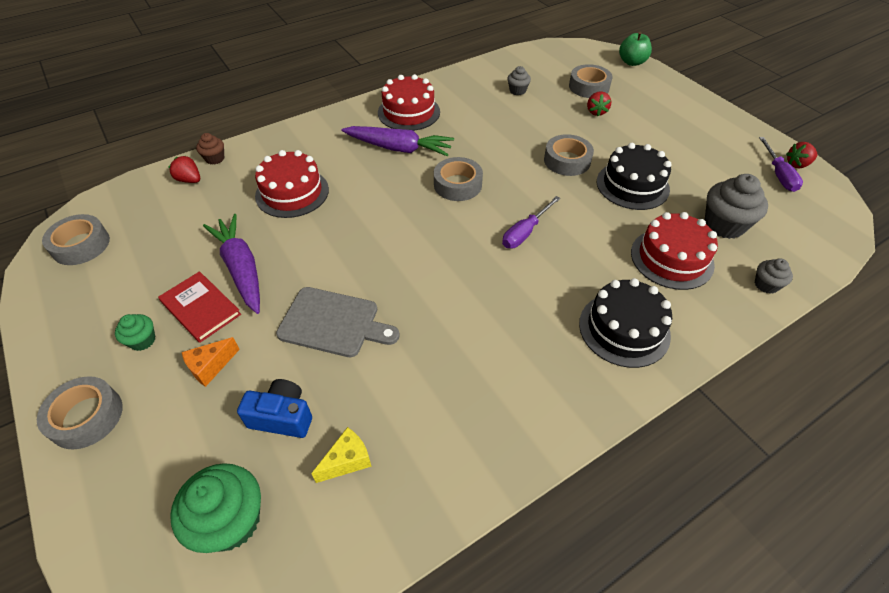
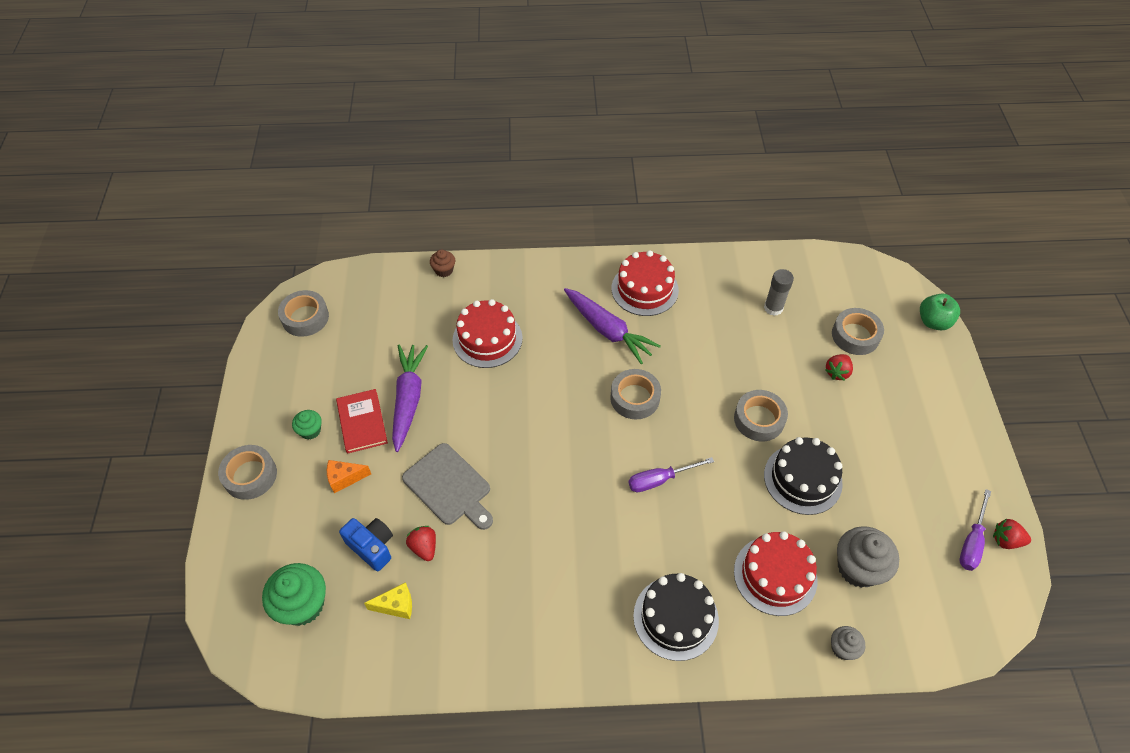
camera: 30 degrees right, 5 degrees up
(189, 180) = (413, 286): red strawberry -> red strawberry (424, 547)
(517, 91) = (773, 308): grey cupcake -> grey glue stick

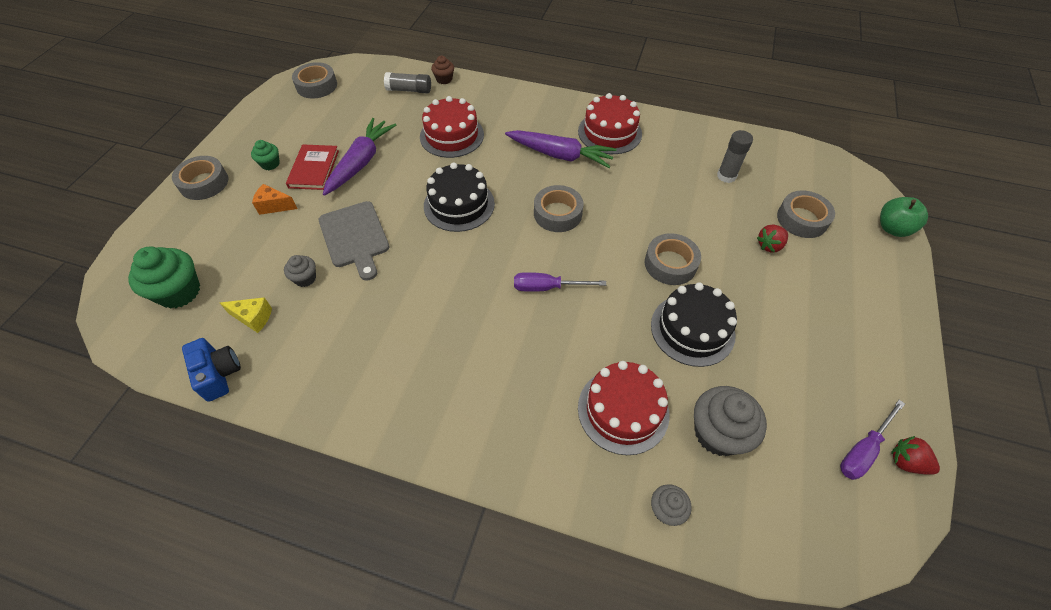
camera: 20 degrees right, 0 degrees up
(372, 547) = (263, 264): blue camera -> blue camera (219, 374)
(413, 294) = (409, 90): none -> grey glue stick
(424, 547) = (305, 278): red strawberry -> grey cupcake
(608, 330) = (560, 155): purple carrot -> purple carrot turned 45 degrees counterclockwise
(675, 618) = (501, 416): black cake -> black cake (459, 204)

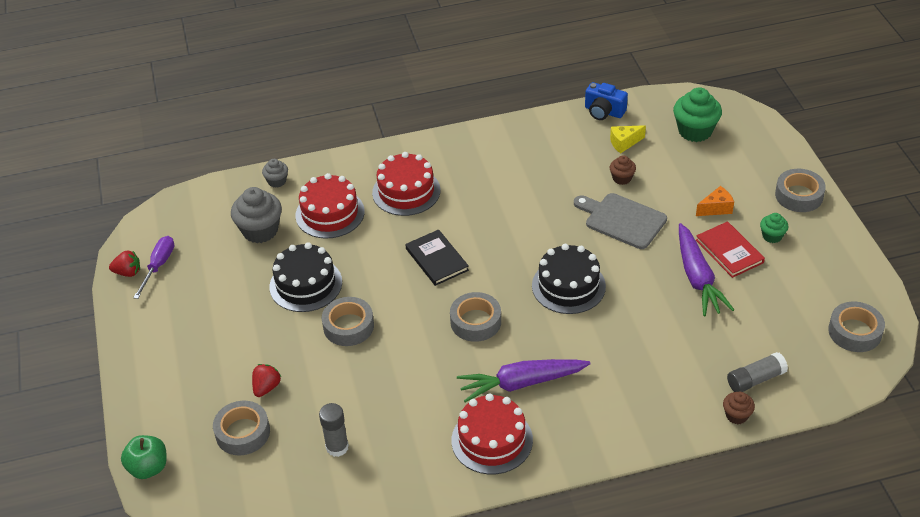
camera: 150 degrees right, 10 degrees down
(305, 278) = (622, 178): grey cupcake -> brown cupcake
(452, 135) = (648, 348): red cake -> red cake (406, 191)
(547, 287) = (437, 259): purple screwdriver -> black book

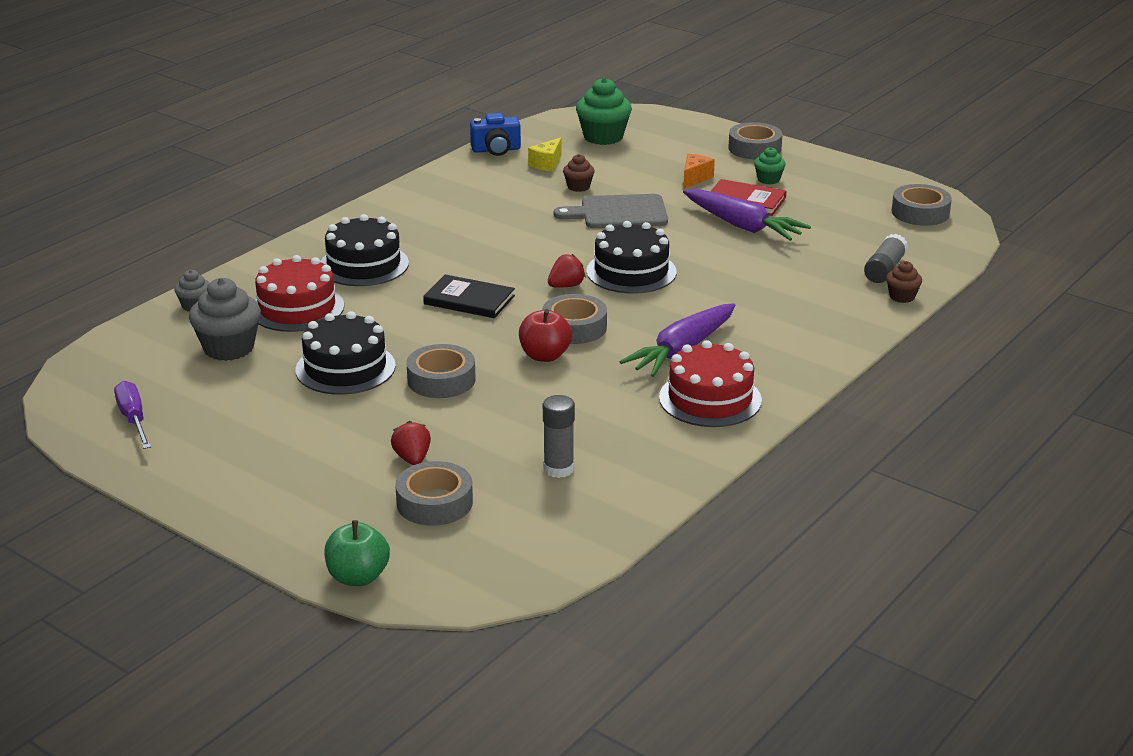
camera: 40 degrees left, 15 degrees down
(128, 272) = (98, 438): red strawberry -> red strawberry (566, 286)
(406, 191) = (364, 265): red cake -> black cake
(430, 339) = (545, 356): none -> red apple

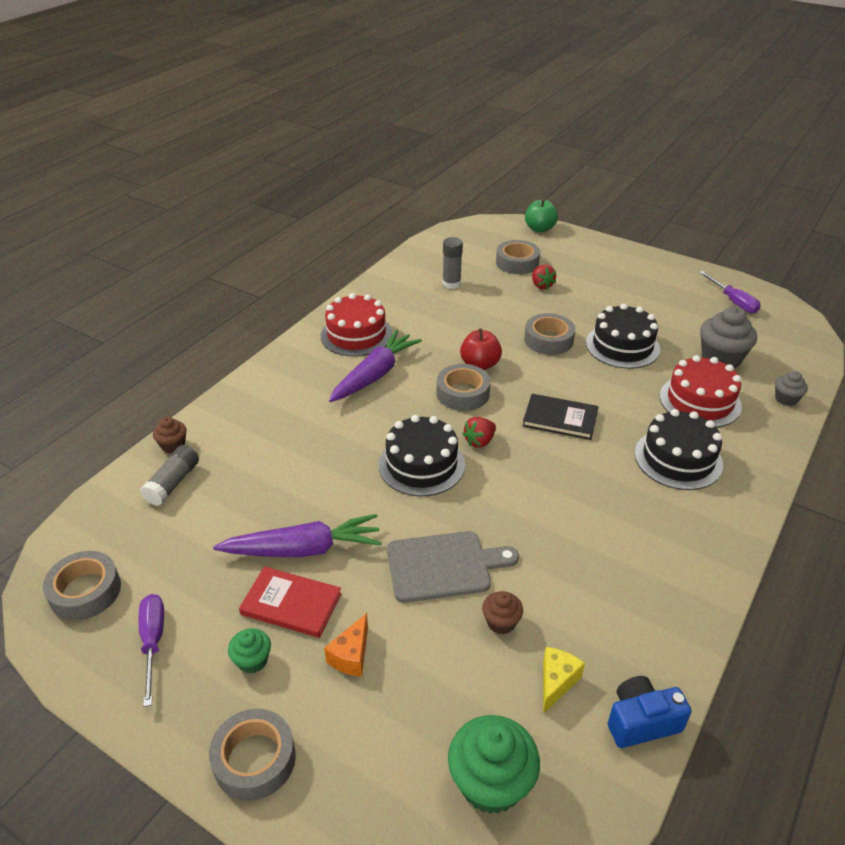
camera: 175 degrees right, 10 degrees up
(742, 226) = (303, 549): purple carrot -> purple carrot turned 135 degrees clockwise
(848, 189) = (153, 642): none -> purple screwdriver

